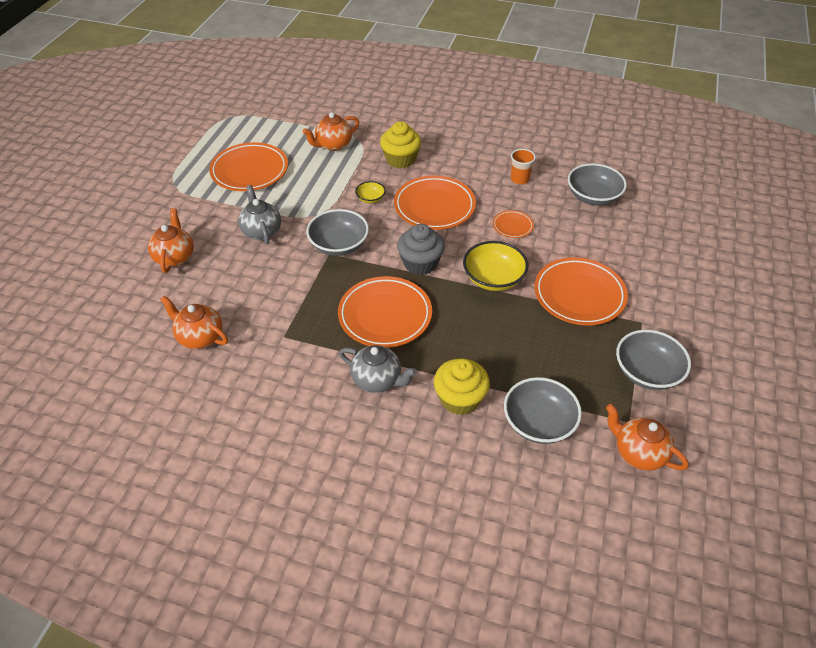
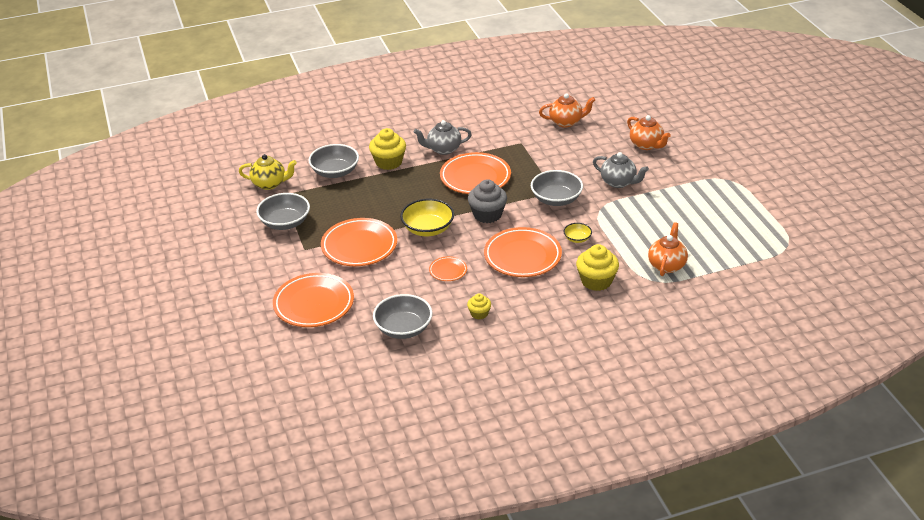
camera: 145 degrees right, 10 degrees down
(250, 171) = (694, 213): orange plate -> orange plate (314, 304)
(519, 179) = (479, 313): orange cup -> yellow cupcake
(638, 453) = (270, 184): orange teapot -> yellow teapot

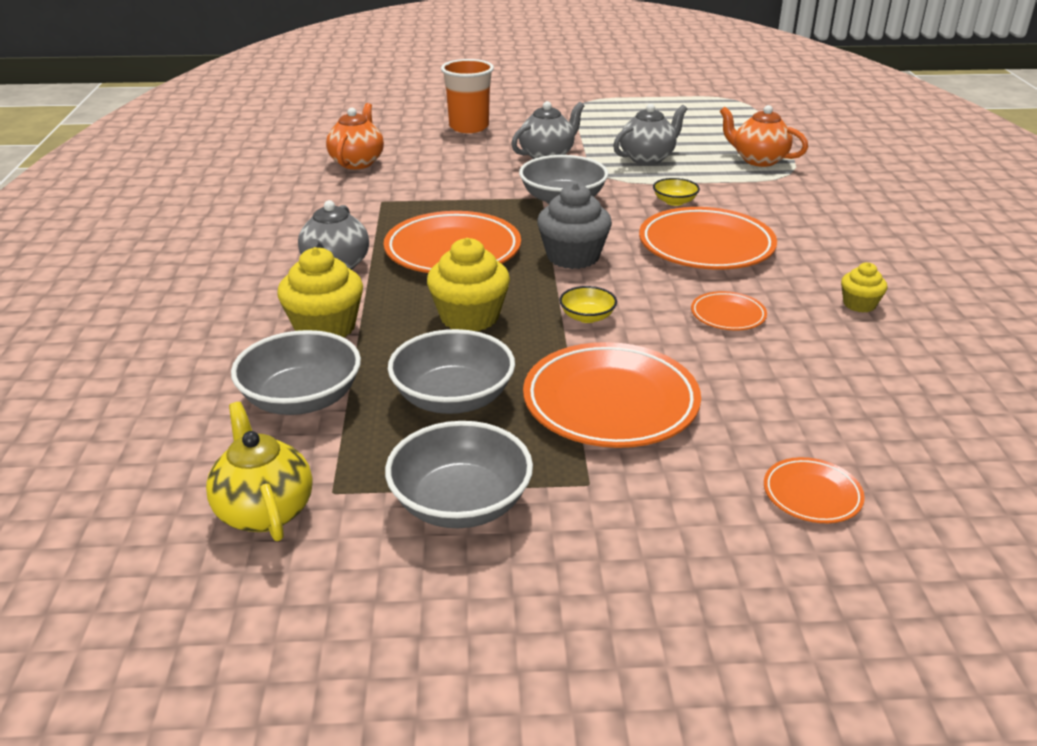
camera: 75 degrees left, 5 degrees down
(270, 184) = (265, 510): yellow teapot -> yellow teapot turned 45 degrees counterclockwise
(314, 304) = (812, 495): orange plate -> orange plate, size x0.49
(403, 328) = (903, 386): grey bowl -> grey bowl (453, 398)
(428, 229) = (587, 317): yellow bowl -> yellow bowl, size x0.52
(596, 281) = (785, 205): yellow cupcake -> yellow cupcake (469, 317)
(639, 220) = (647, 158): none -> grey teapot
(646, 145) = (469, 127): orange teapot -> orange cup

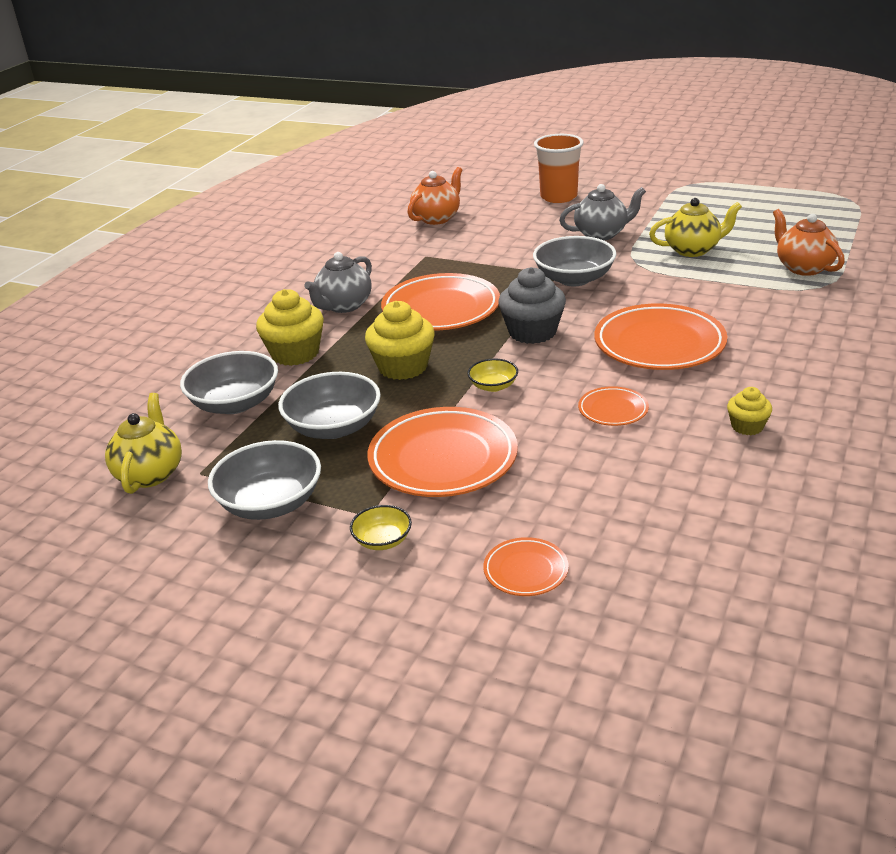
camera: 30 degrees right, 0 degrees up
(647, 158) = (693, 250): grey teapot -> yellow teapot
(674, 202) = (674, 297): yellow bowl -> yellow bowl (382, 540)

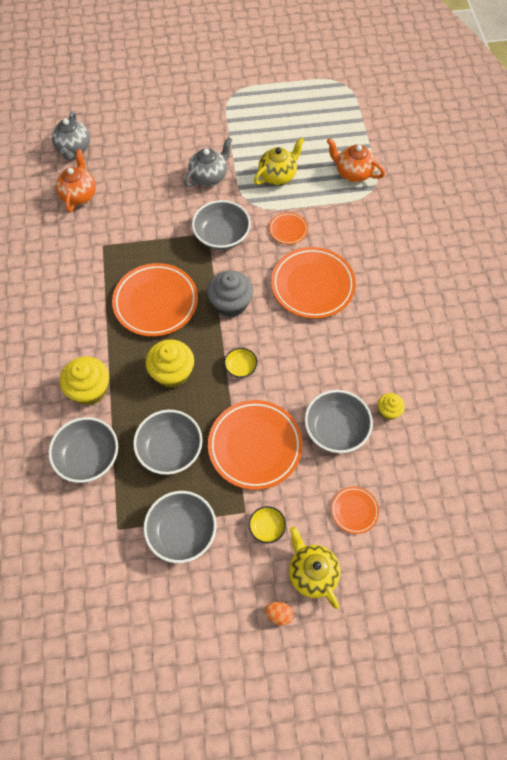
camera: 35 degrees left, 30 degrees up
(150, 473) = (86, 545): yellow teapot -> yellow teapot (312, 573)
(309, 636) = (278, 614): none -> orange egg
(344, 306) = (85, 325): grey teapot -> grey teapot (74, 149)
(558, 197) = (151, 138): orange cup -> none
(573, 480) = (336, 429): none -> grey bowl
(613, 410) = (322, 359): orange plate -> orange plate (288, 230)
(747, 426) = (398, 342): yellow cupcake -> yellow cupcake (388, 411)

